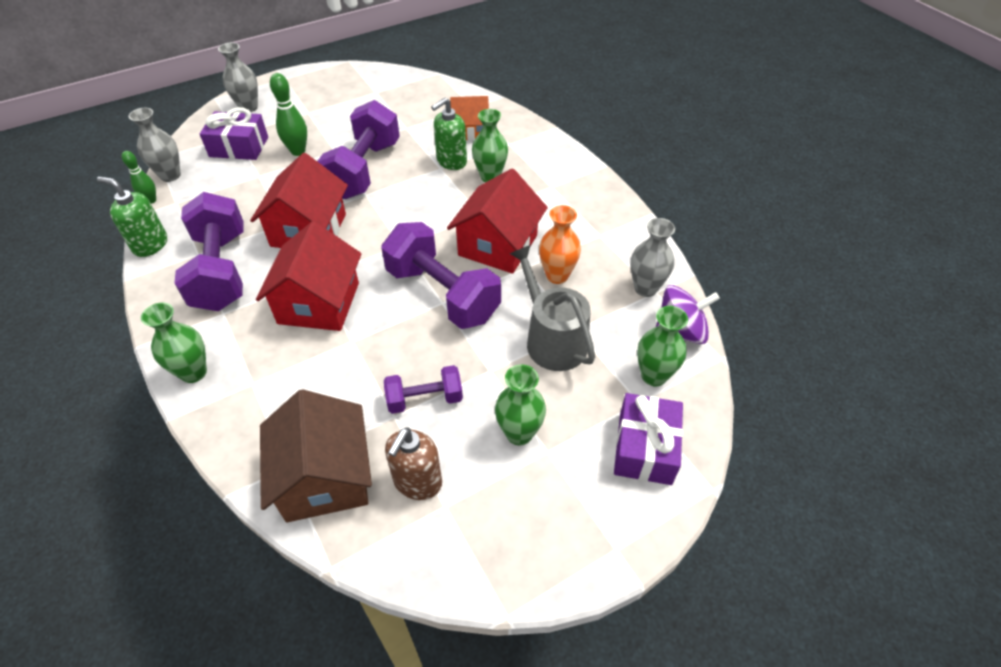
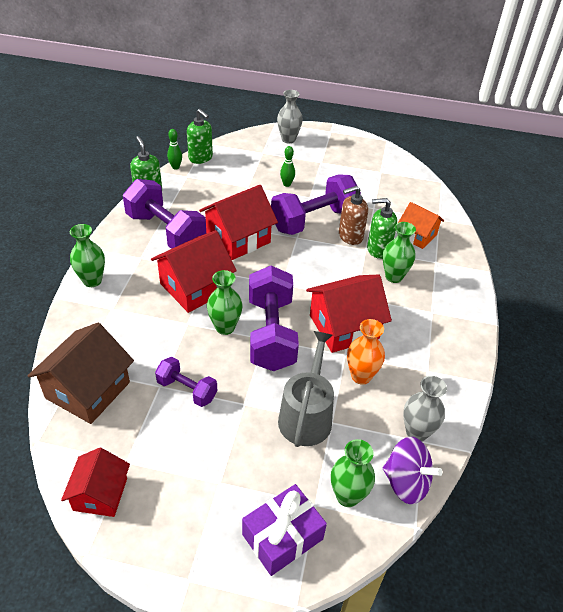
camera: 40 degrees right, 5 degrees down
(170, 175) = (200, 158): grey vase -> green soap dispenser
(221, 271) = (166, 232): purple dumbbell -> purple dumbbell turned 75 degrees counterclockwise
(239, 147) = (256, 162): purple gift -> none
(298, 151) = (287, 184): green bowling pin -> green bowling pin, size x0.65
(417, 482) = (128, 434): brown soap dispenser -> brown soap dispenser (350, 236)
(456, 555) = (100, 494): none -> red house
(519, 433) = (216, 456): green vase -> green vase (225, 327)

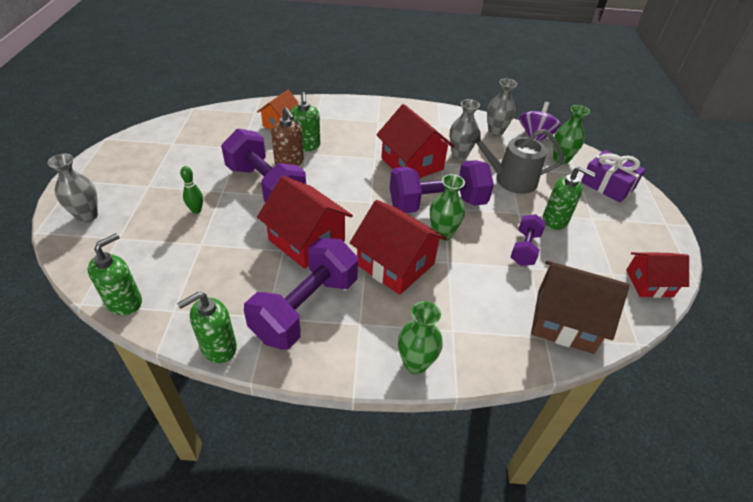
camera: 100 degrees left, 0 degrees up
(175, 167) = (148, 328): green bowling pin -> none
(224, 437) = (555, 220): none -> green soap dispenser
(361, 376) = (459, 155): orange vase -> grey vase
(393, 277) = (341, 138): green vase -> none

